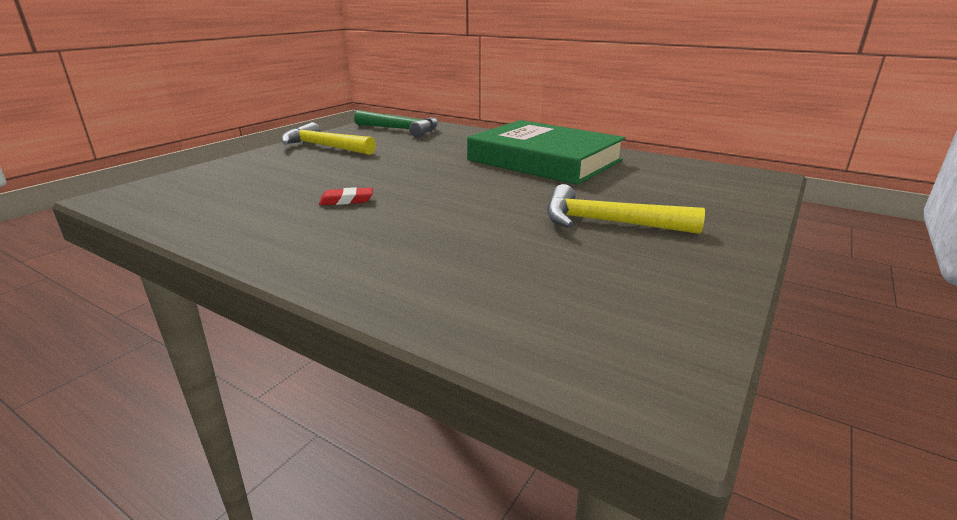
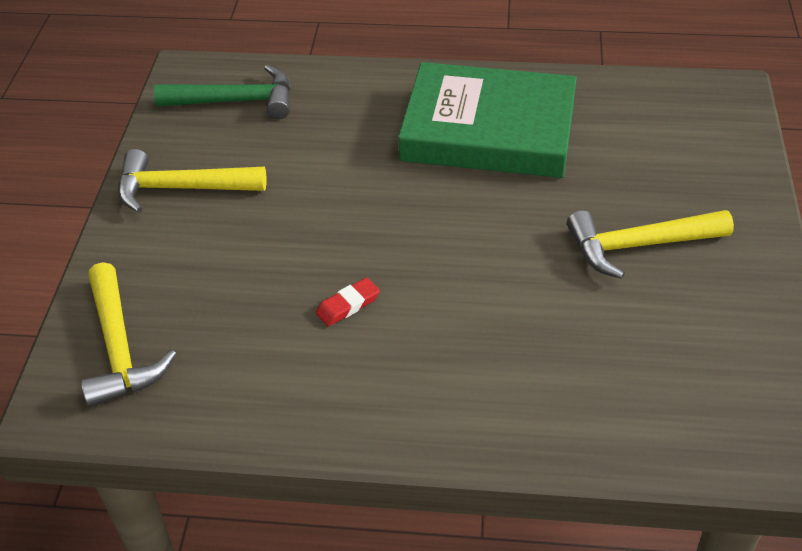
camera: 25 degrees left, 20 degrees up
(189, 185) = (119, 348): none -> yellow hammer

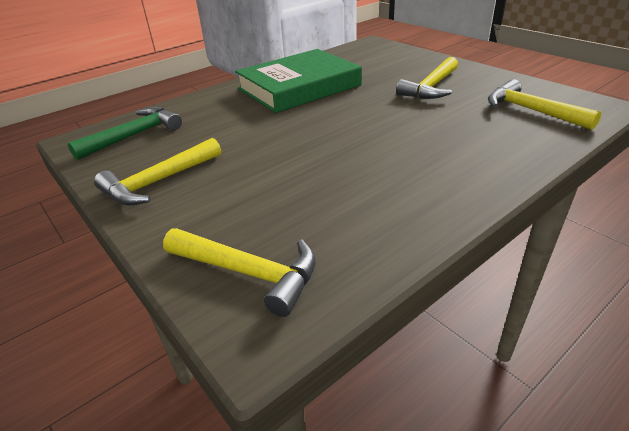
camera: 45 degrees left, 10 degrees down
(348, 305) = (354, 168): red eraser -> none
(681, 381) = (531, 110): none -> yellow hammer

